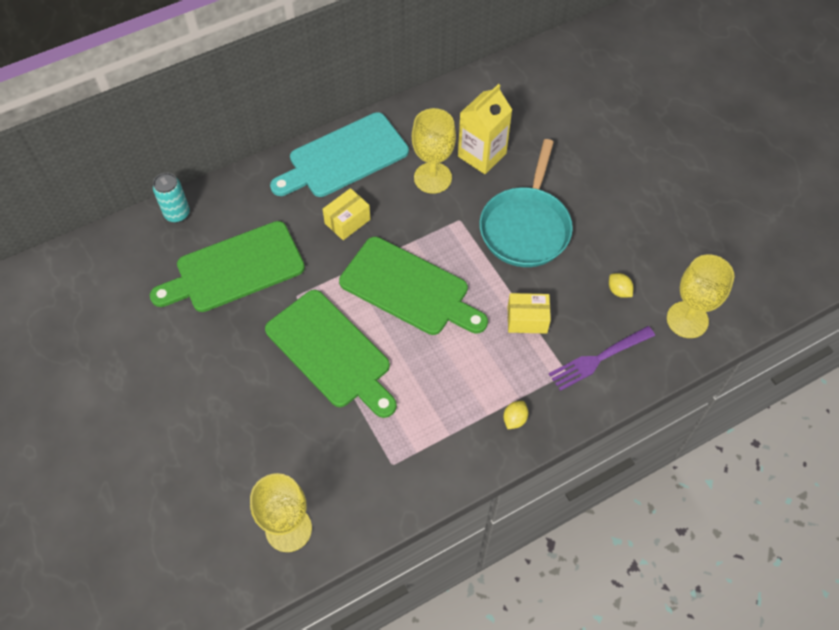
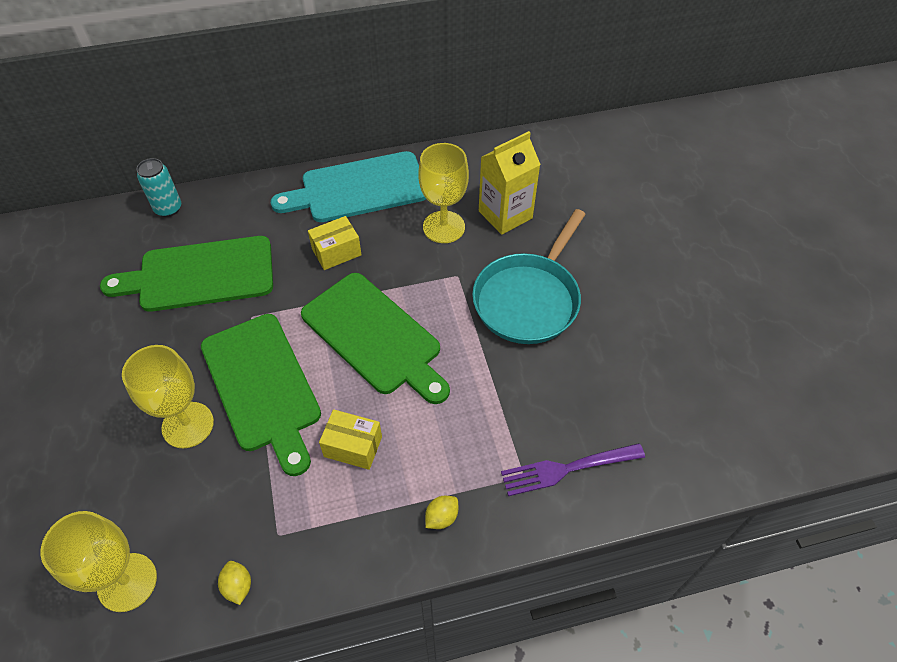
camera: 15 degrees right, 5 degrees down
(527, 319) = (496, 402): yellow box -> yellow box (353, 446)
(619, 291) = (615, 394): yellow lemon -> yellow lemon (238, 586)
(687, 320) = (691, 447): yellow goblet -> yellow goblet (188, 425)

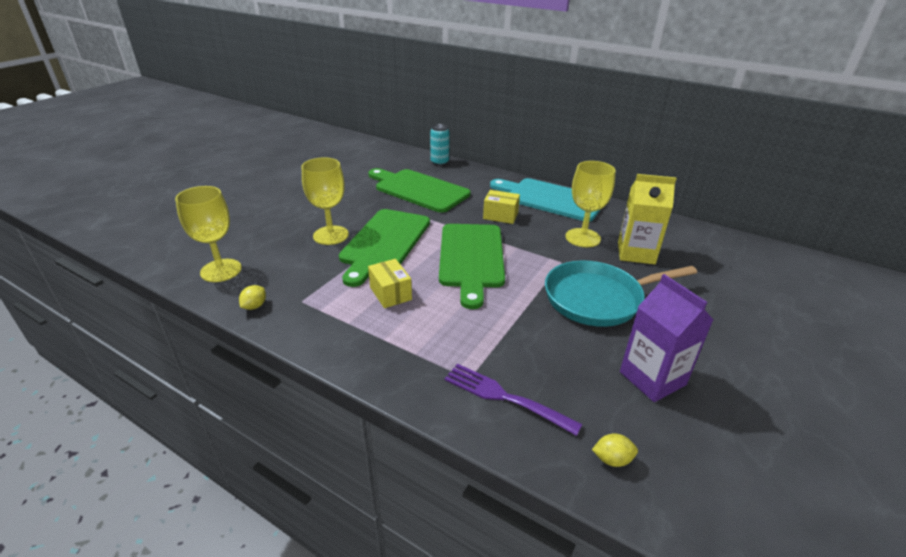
camera: 45 degrees right, 20 degrees down
(441, 517) = (390, 358): yellow lemon -> yellow lemon (612, 459)
(639, 355) = (652, 378): none -> purple carton

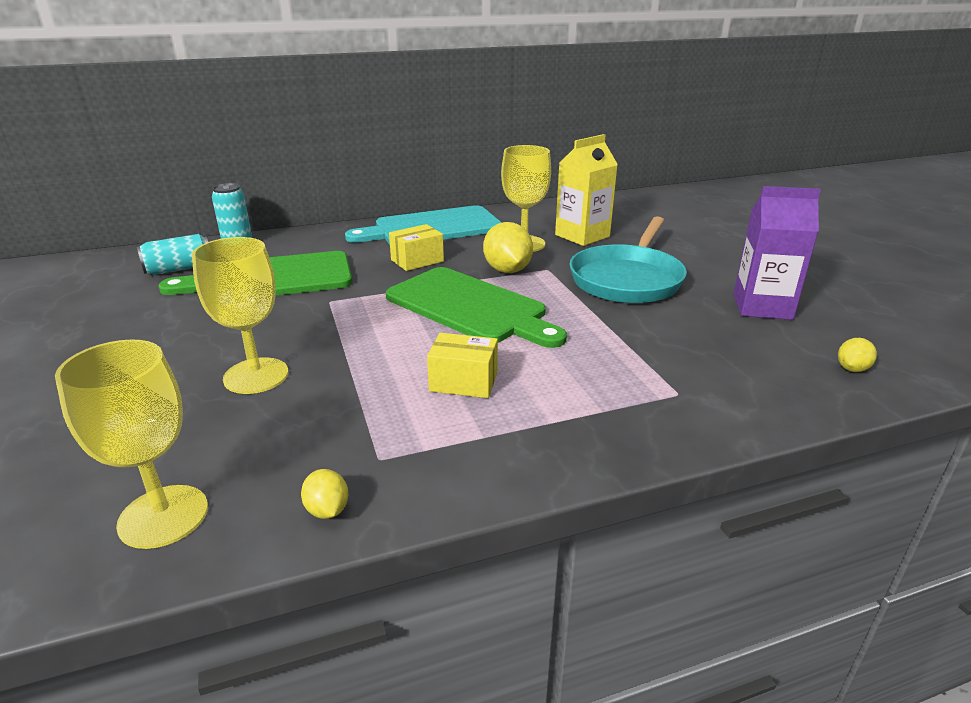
camera: 50 degrees left, 5 degrees down
(384, 242) = (346, 344): green cutting board -> none
(395, 165) = (179, 269): none -> turquoise can
(506, 397) = (729, 385): purple fork -> none
(536, 249) = (507, 270): none -> yellow lemon

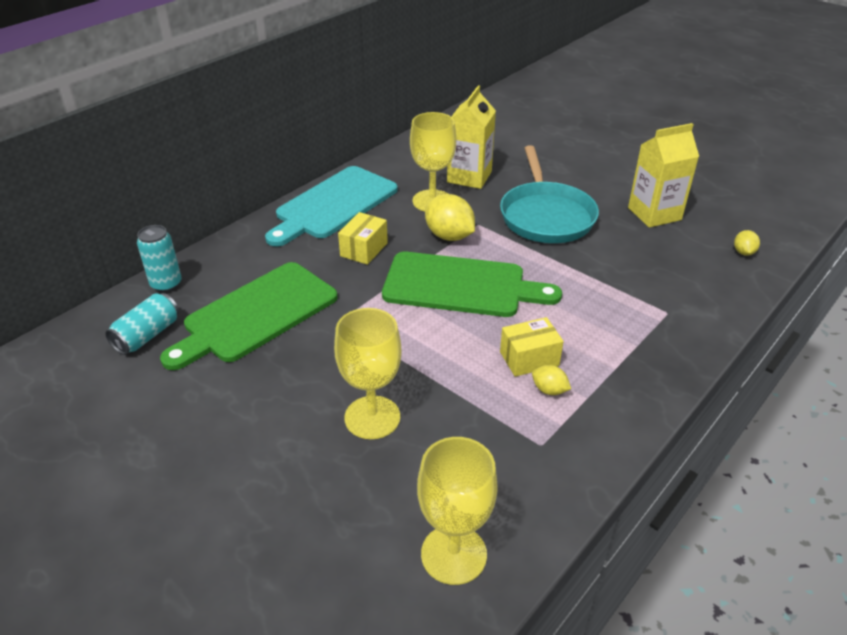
camera: 30 degrees left, 10 degrees up
(327, 510) = (552, 496): yellow lemon -> yellow lemon (549, 390)
(762, 307) = (654, 214): purple carton -> yellow carton

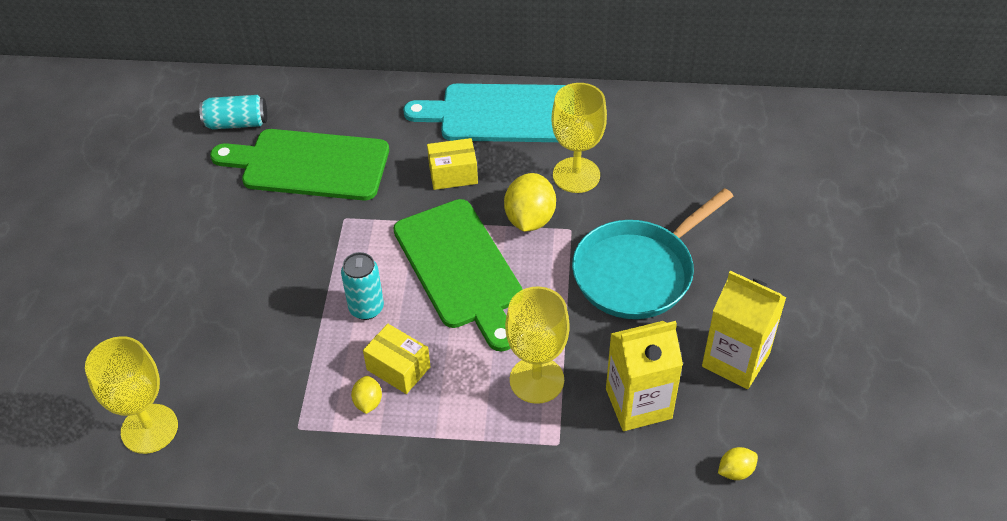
camera: 55 degrees right, 10 degrees up
(166, 284) = (300, 91): turquoise can -> turquoise can (366, 308)
(372, 417) = (249, 305): yellow goblet -> yellow goblet (536, 380)
(469, 177) = (649, 177): yellow carton -> yellow carton (638, 403)

